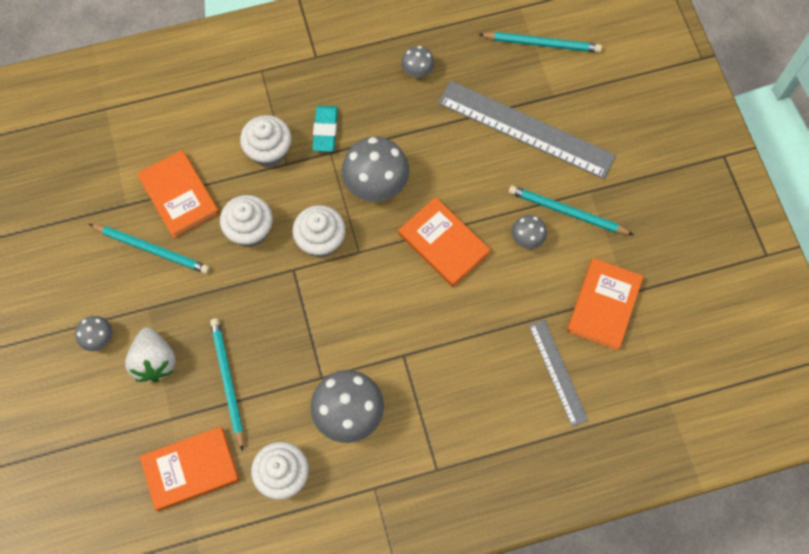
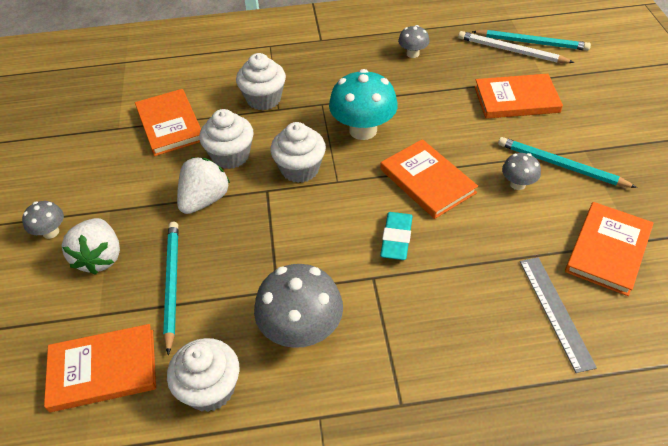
camera: 10 degrees right, 20 degrees down
(152, 249) = (130, 163): turquoise pencil -> none
(236, 287) = (204, 200): none -> white strawberry
(325, 130) = (320, 88): turquoise eraser -> turquoise eraser (396, 239)
(376, 185) = (363, 130): grey mushroom -> turquoise mushroom
(520, 58) = (511, 51): none -> white pencil
(526, 129) = (516, 99): grey ruler -> orange book

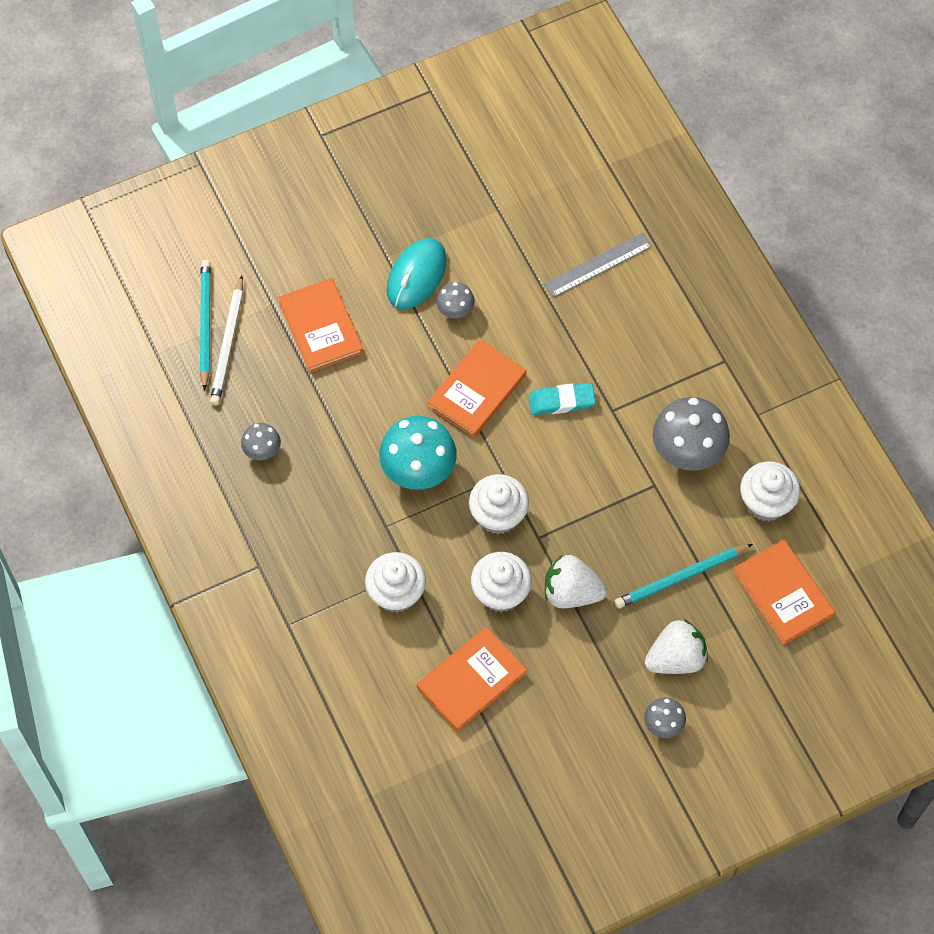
camera: 110 degrees left, 15 degrees up
(561, 165) = (416, 275): turquoise pencil -> turquoise mouse
(608, 250) = (516, 230): orange book -> none

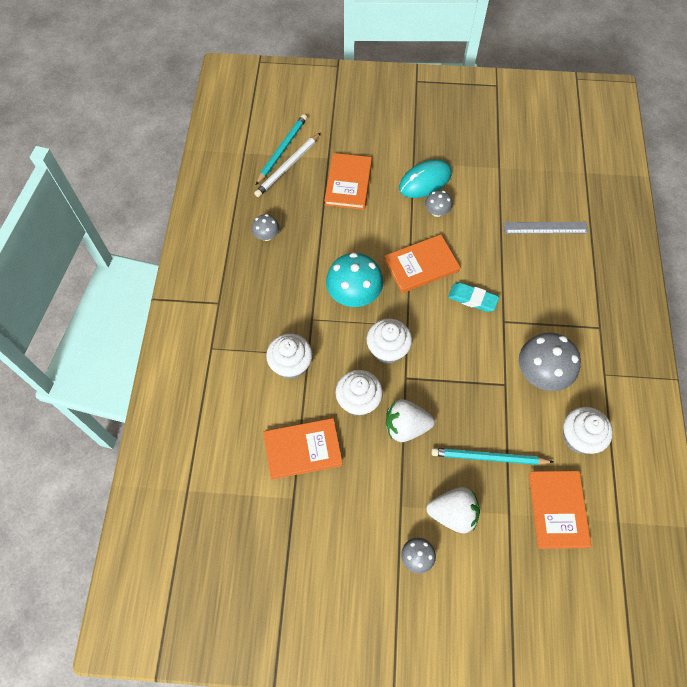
camera: 30 degrees right, 0 degrees up
(571, 592) = (406, 426): white strawberry -> white strawberry turned 45 degrees counterclockwise

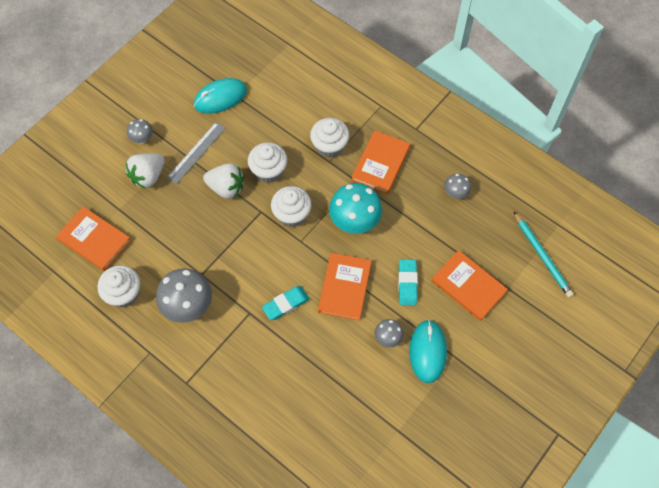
camera: 125 degrees right, 0 degrees up
(288, 167) = (519, 249): white pencil -> none
(303, 449) = (262, 118): orange book -> orange book (380, 163)
(307, 512) = (220, 98): none -> turquoise mouse
(380, 224) = (407, 283): none -> turquoise eraser
(406, 426) = (226, 188): white strawberry -> white strawberry turned 75 degrees clockwise
(488, 458) = (162, 223): turquoise pencil -> none
(545, 227) = (306, 418): grey ruler -> grey ruler (196, 152)

